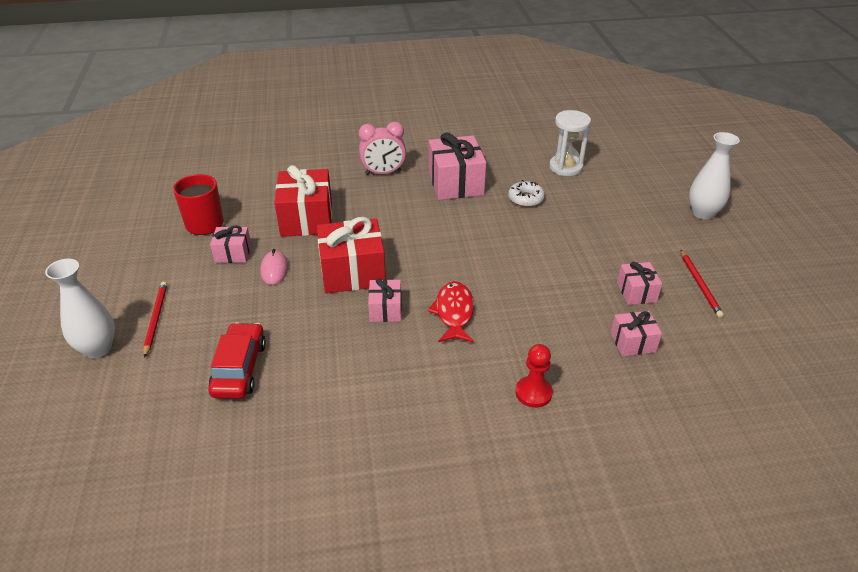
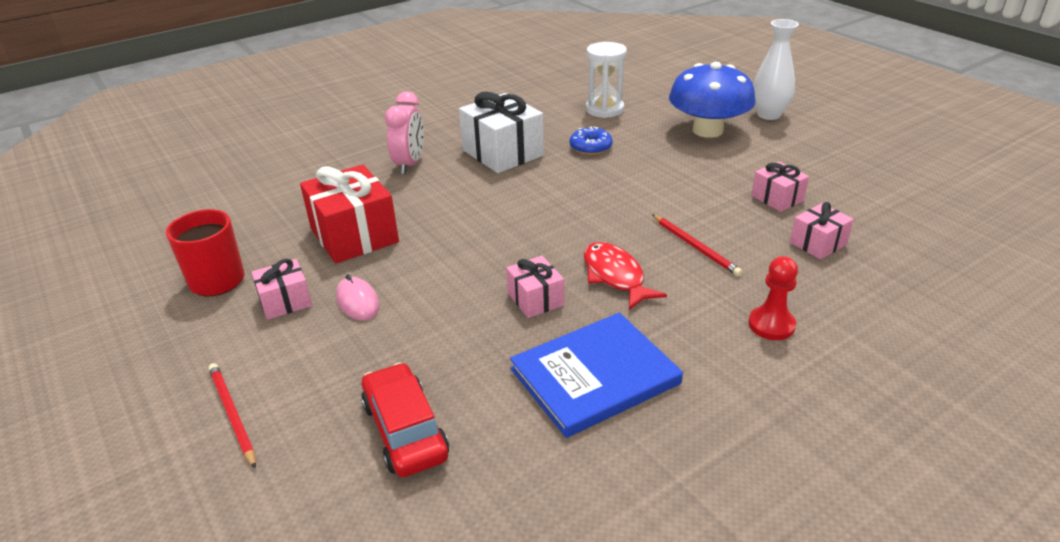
camera: 25 degrees left, 5 degrees down
(98, 348) = (167, 485): white vase -> none
(352, 272) = (461, 273): red gift -> none
(379, 380) = (595, 376): none -> blue book
(383, 173) = (409, 164): pink clock -> pink clock turned 45 degrees counterclockwise
(455, 183) = (502, 153): pink gift -> white gift
(525, 199) = (590, 147): white donut -> blue donut
(635, 212) = (707, 130): none -> blue mushroom
(700, 285) = (826, 174): red pencil -> red pencil (695, 247)

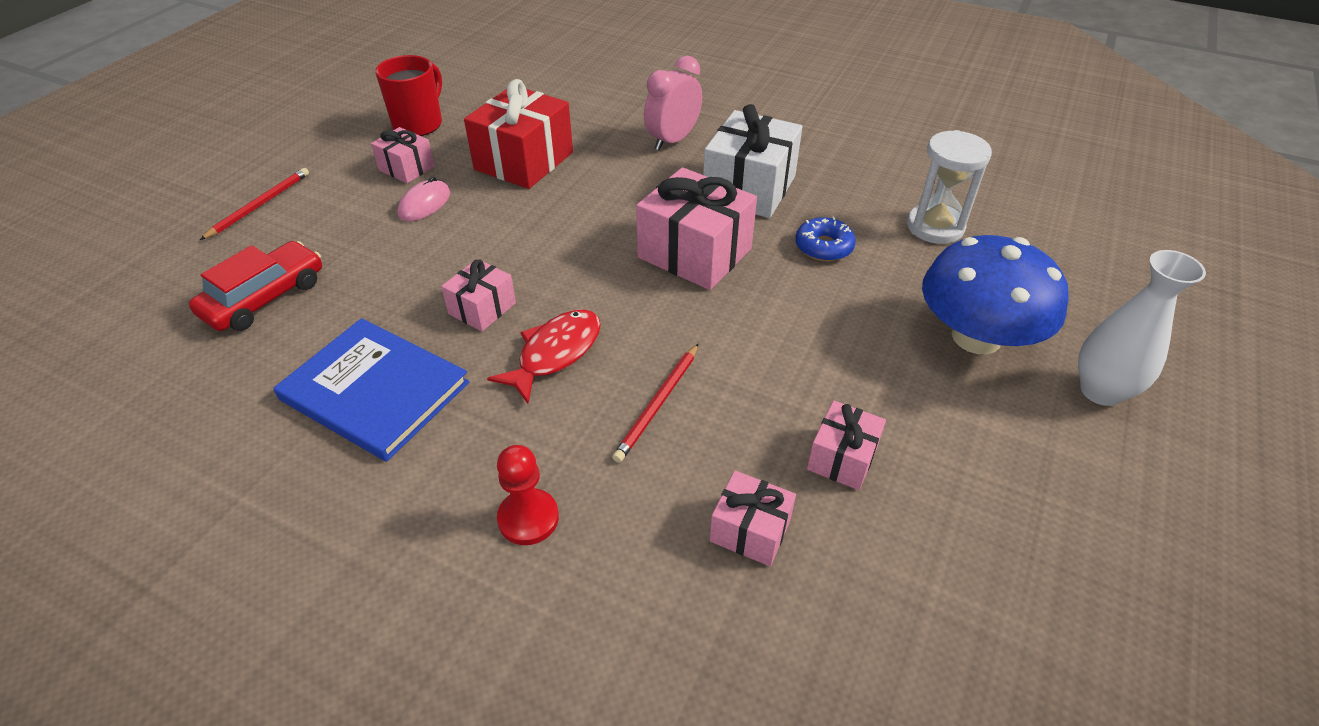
camera: 60 degrees right, 10 degrees up
(409, 164) = (672, 140): pink clock -> pink clock turned 150 degrees clockwise
(554, 192) = (694, 253): none -> pink gift

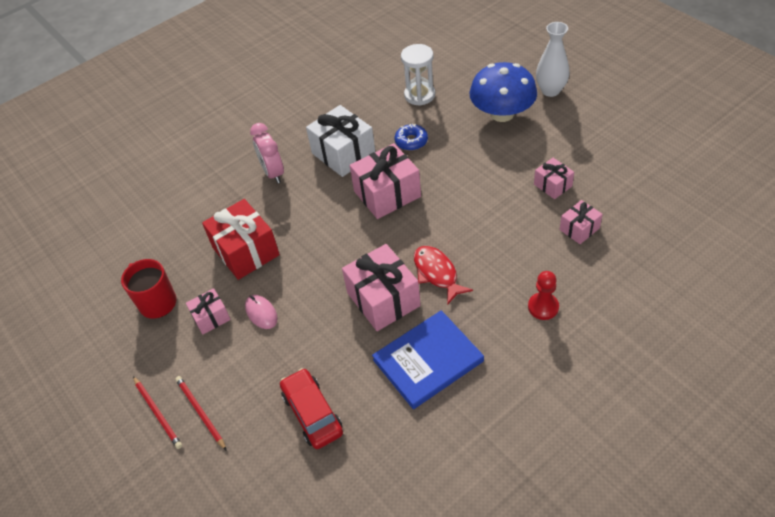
camera: 60 degrees left, 5 degrees up
(482, 308) = (383, 299): pink gift -> pink gift, size x1.85
(658, 404) = (492, 240): red pencil -> red pencil (158, 413)

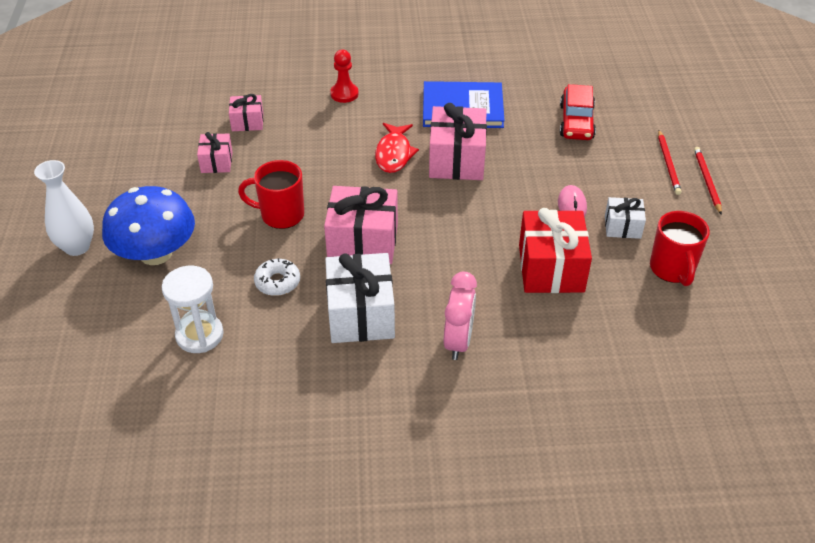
camera: 150 degrees left, 5 degrees down
(211, 317) = (622, 227): pink gift -> white gift
(411, 141) = (277, 282): blue donut -> white donut
(460, 178) = (281, 215): none -> red mug

